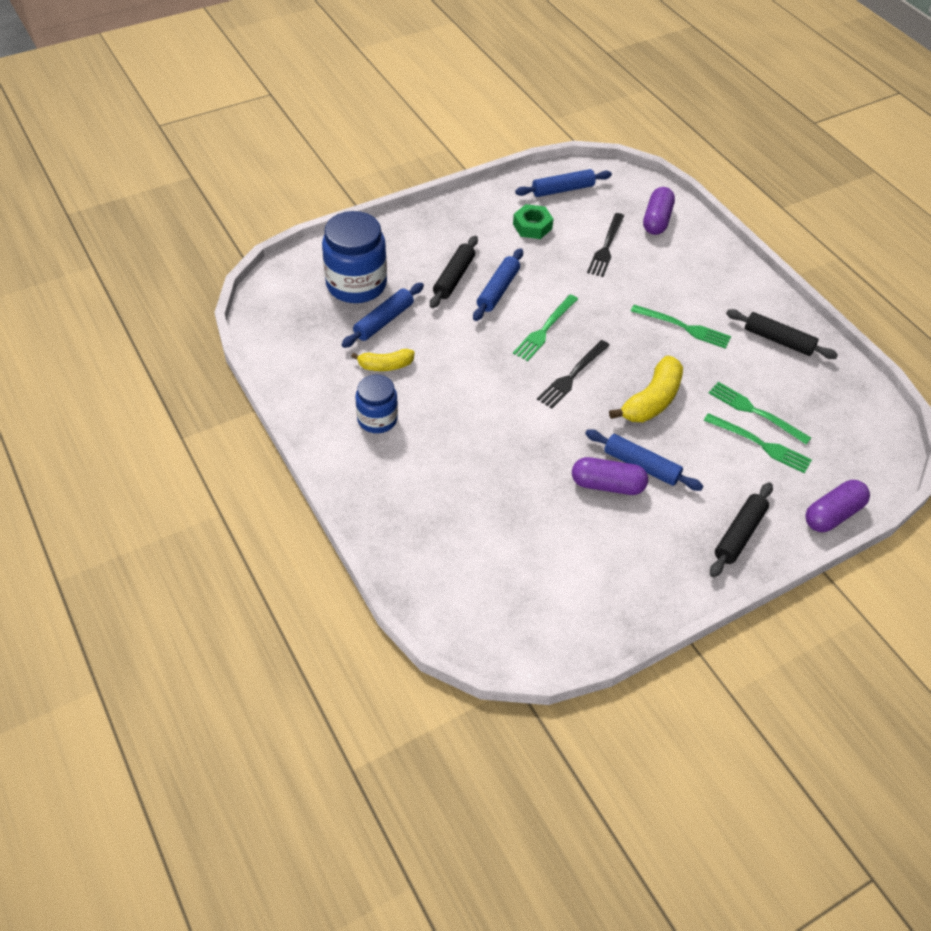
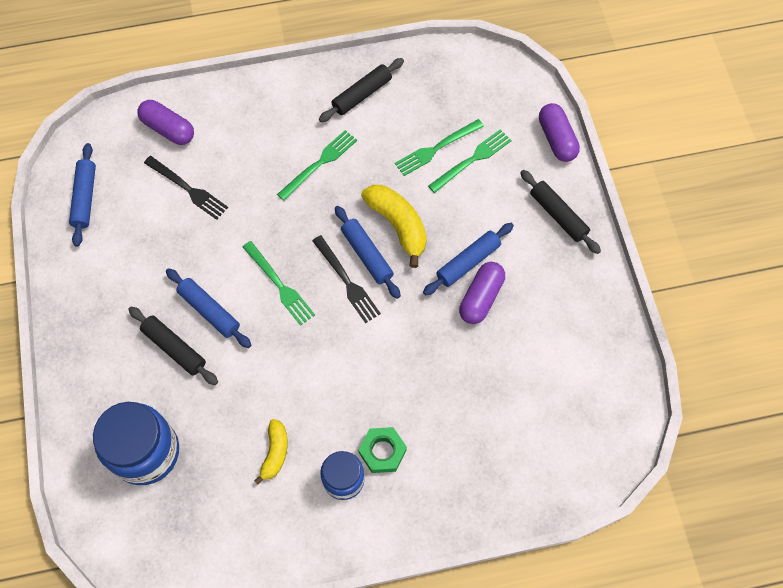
camera: 70 degrees left, 15 degrees up
(384, 321) = (211, 437): blue rolling pin -> blue rolling pin (367, 255)
(532, 226) = (129, 247): green nut -> green nut (382, 451)

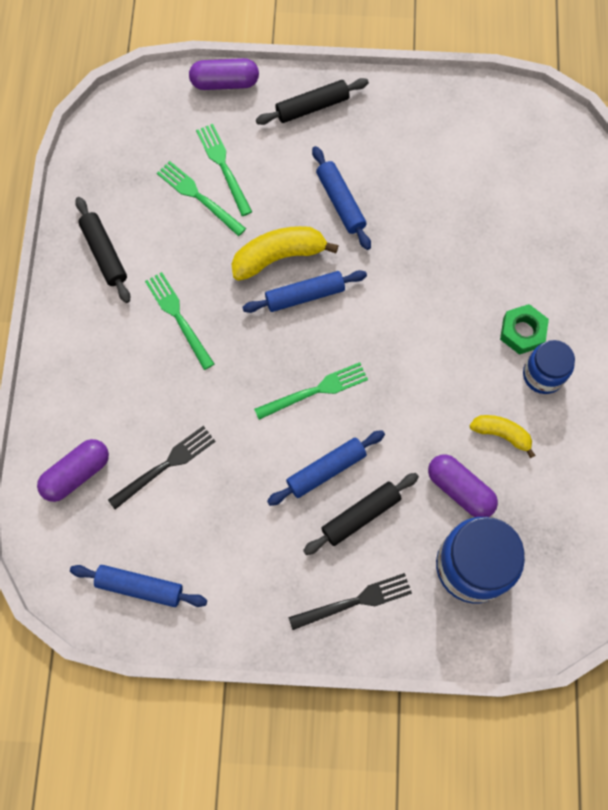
camera: 75 degrees left, 5 degrees up
(347, 282) = (330, 322): black fork -> black fork (355, 601)
(436, 148) = (198, 197): green fork -> green fork turned 150 degrees clockwise
(481, 298) = (383, 201): purple capsule -> purple capsule (460, 489)

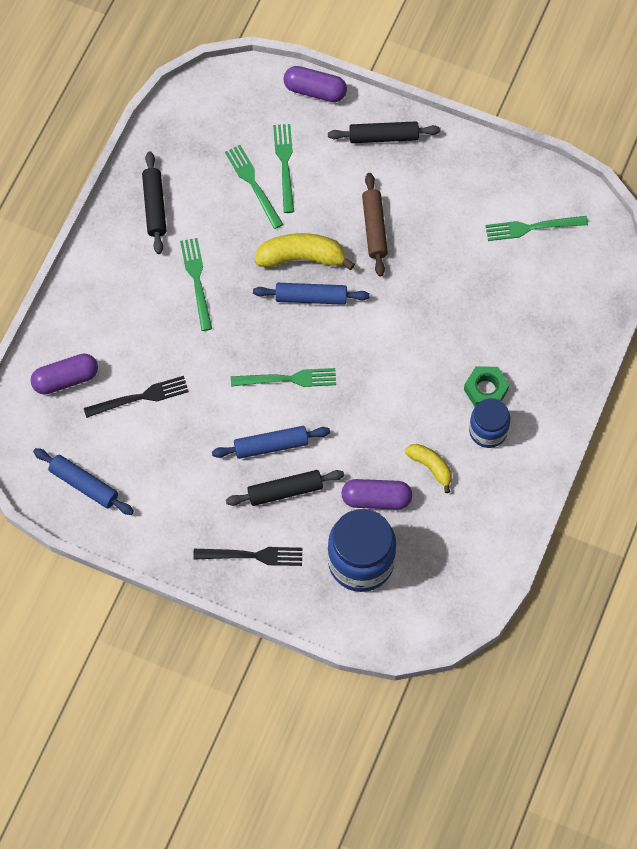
camera: 20 degrees right, 5 degrees down
(340, 202) = (374, 228): blue rolling pin -> brown rolling pin
(460, 489) = (376, 499): purple capsule -> purple capsule turned 60 degrees counterclockwise
(496, 150) = (532, 227): none -> green fork

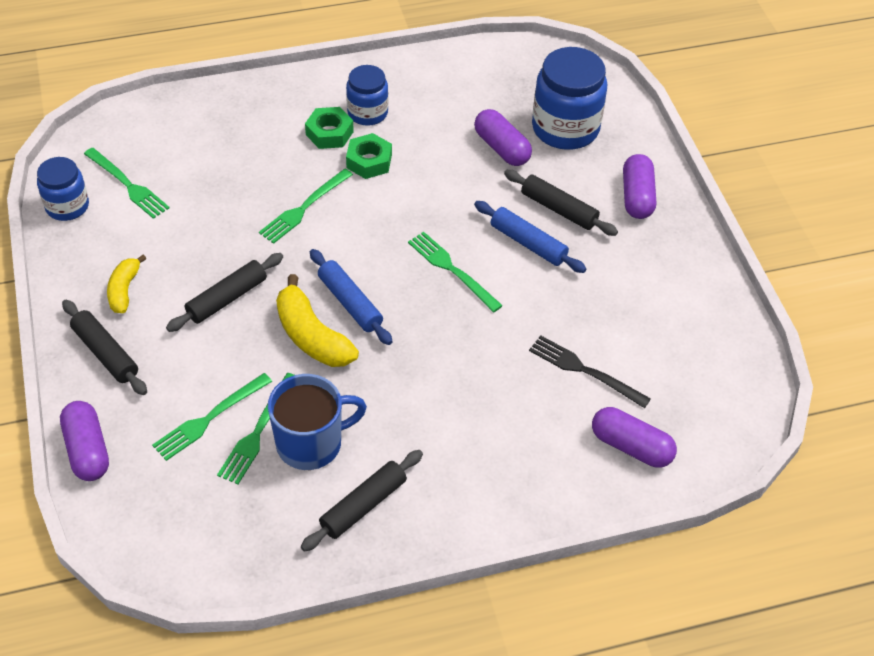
camera: 130 degrees left, 15 degrees down
(84, 484) = (712, 356): blue rolling pin -> none
(197, 280) = (417, 407): green fork -> green fork (304, 208)
(221, 207) = (311, 443): none -> blue mug
(253, 556) = (637, 196): black fork -> purple capsule
(374, 228) = (227, 298): brown rolling pin -> black rolling pin
(430, 467) = (437, 130): yellow banana -> yellow banana (124, 290)
(434, 397) = (369, 161): none -> green nut
(538, 180) = (67, 206): none -> blue jar

